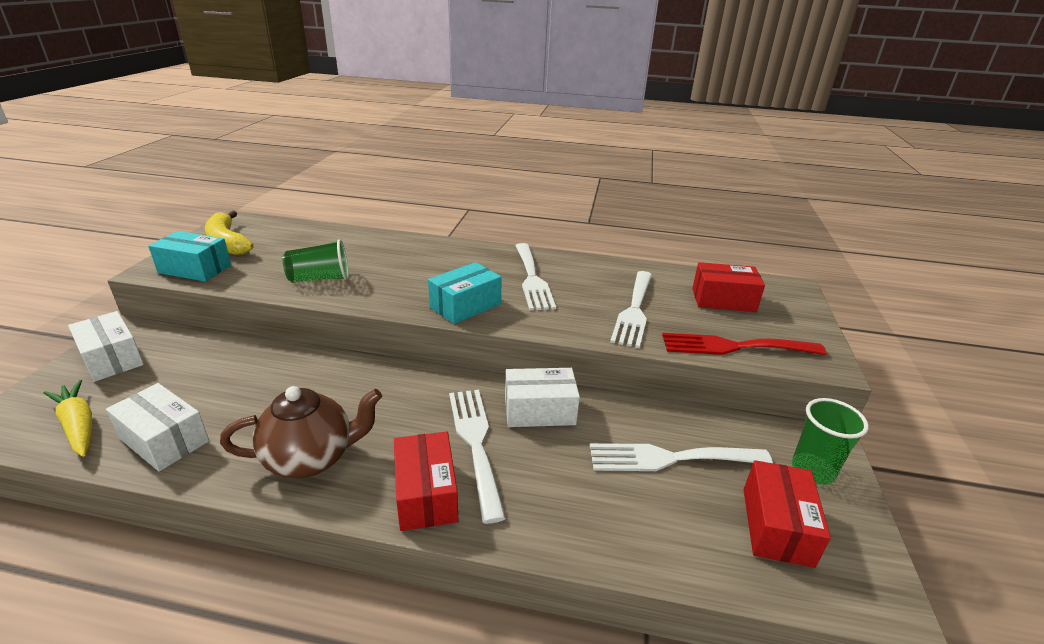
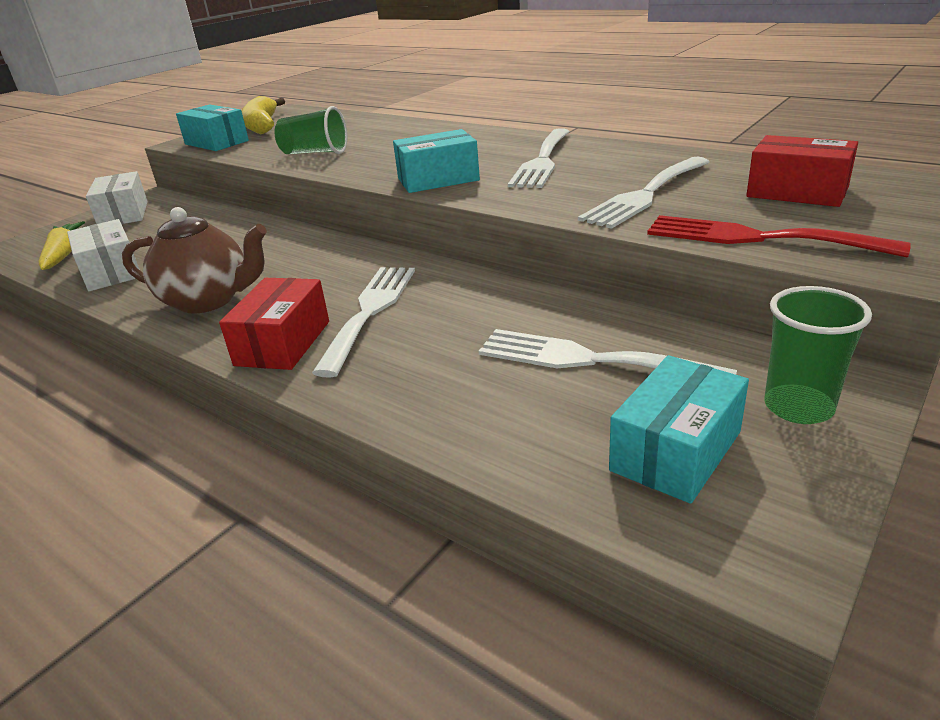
camera: 30 degrees right, 0 degrees up
(539, 410) = (467, 294): white box -> none
(776, 526) = (675, 451): red box -> turquoise box

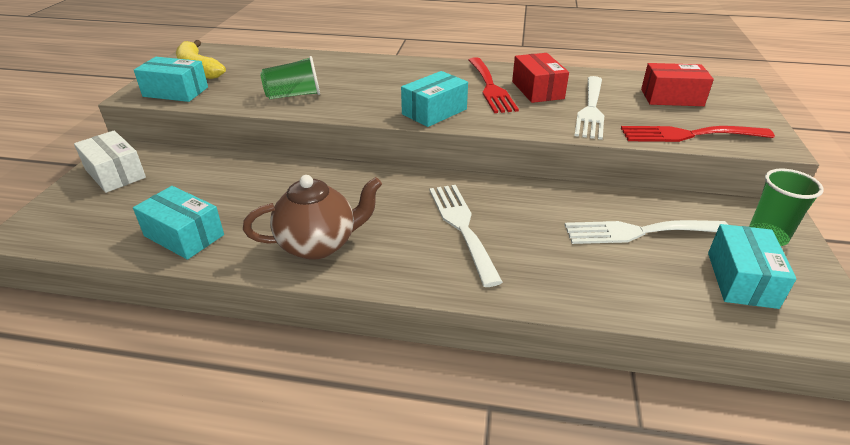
camera: 30 degrees left, 5 degrees up
(63, 254) = (103, 227): yellow carrot -> none
(111, 272) = (184, 235): white box -> turquoise box
(283, 343) = (427, 267): red box -> red box (537, 90)
(542, 161) = (490, 87): white fork -> red fork

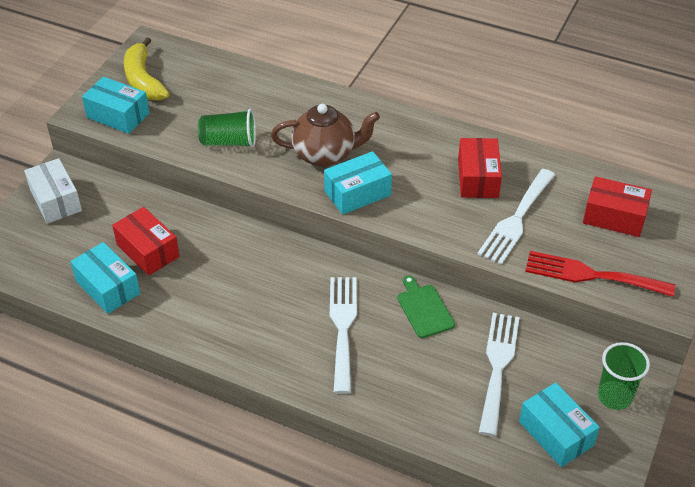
camera: 15 degrees right, 10 degrees up
(226, 198) = (148, 251): none -> red box
(318, 244) = (215, 320): brown teapot -> brown teapot (325, 154)
(490, 87) = (431, 165): red fork -> none
(535, 199) = (424, 309): none -> green cutting board
(638, 232) = (498, 366): white fork -> white fork turned 90 degrees clockwise
(741, 279) = (555, 433): turquoise box -> turquoise box turned 60 degrees counterclockwise

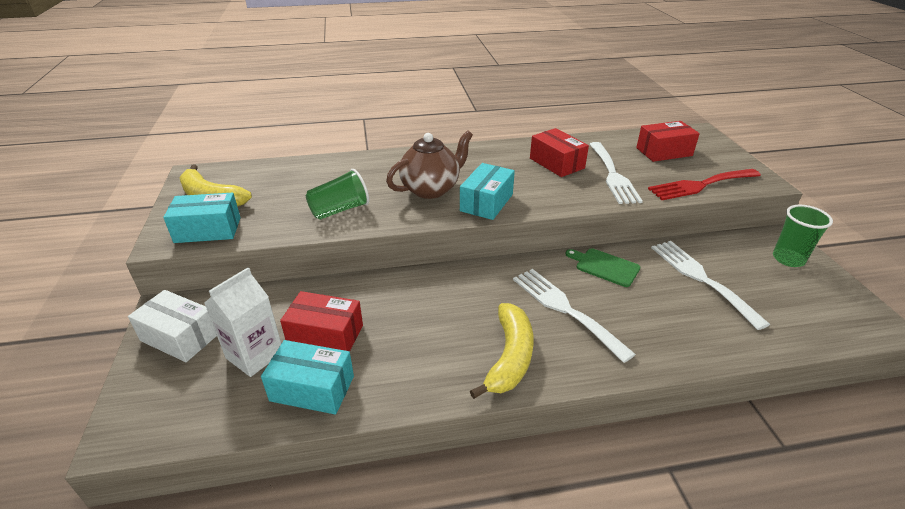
camera: 35 degrees left, 10 degrees down
(91, 241) = (255, 355): none -> white carton
(257, 340) = (509, 357): none -> yellow banana
(555, 433) = (795, 301): turquoise box -> none

